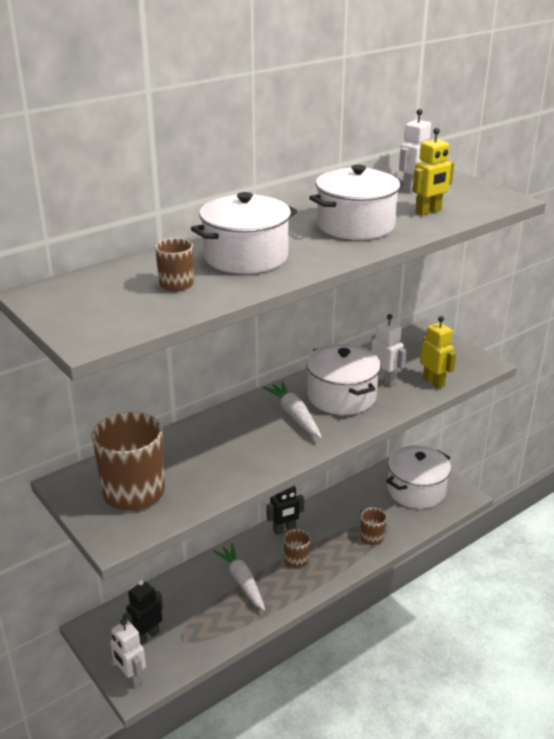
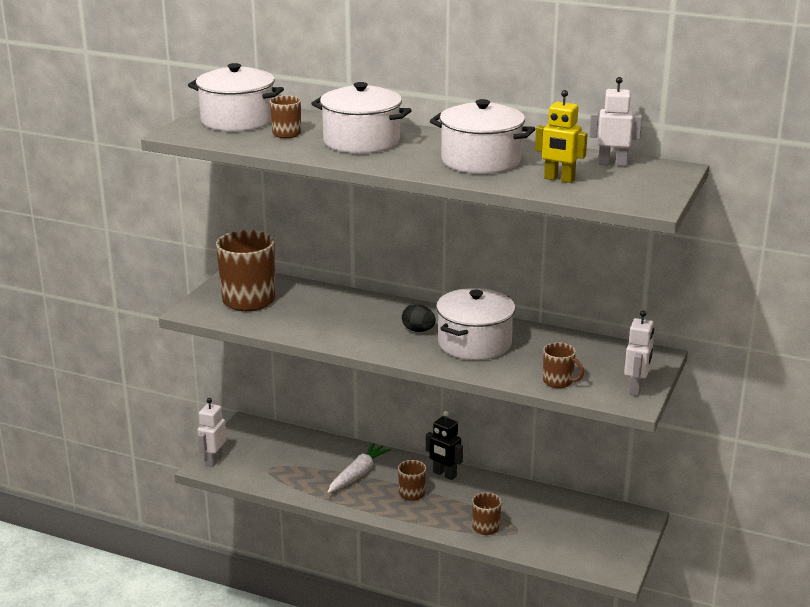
camera: 60 degrees right, 5 degrees down
(147, 636) = (258, 452): black robot -> none
(294, 415) = (418, 330): white carrot -> black egg
(384, 380) = (530, 356): white robot -> white robot (636, 388)
(416, 490) = (589, 535): white pot -> white pot (237, 120)
(434, 382) = (558, 382): yellow robot -> brown mug

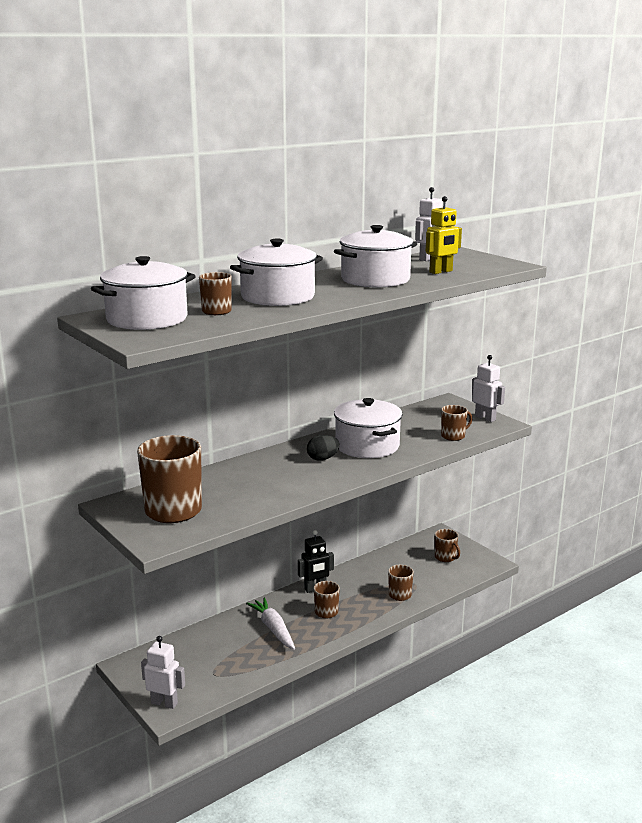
camera: 60 degrees left, 5 degrees down
(213, 460) = (164, 703): white robot -> white robot turned 150 degrees clockwise
(592, 536) = (445, 557): none -> brown mug

